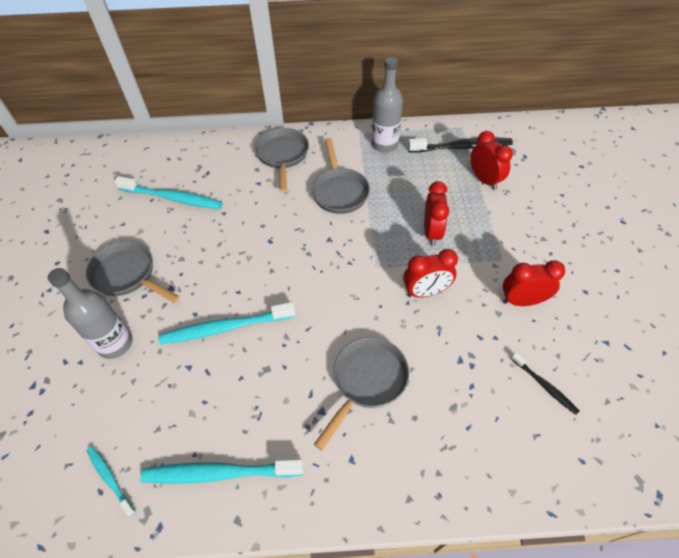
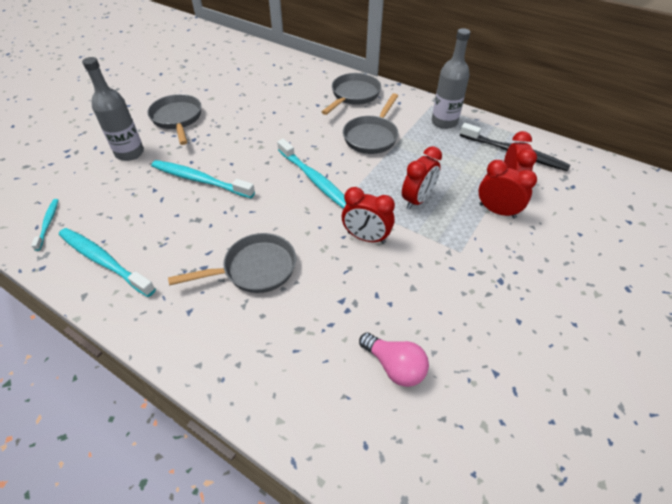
camera: 35 degrees right, 5 degrees down
(172, 198) = (251, 88): turquoise toothbrush -> turquoise toothbrush (315, 180)
(522, 301) = (445, 292): red clock -> red clock (497, 211)
(544, 386) = (394, 366): black toothbrush -> pink light bulb

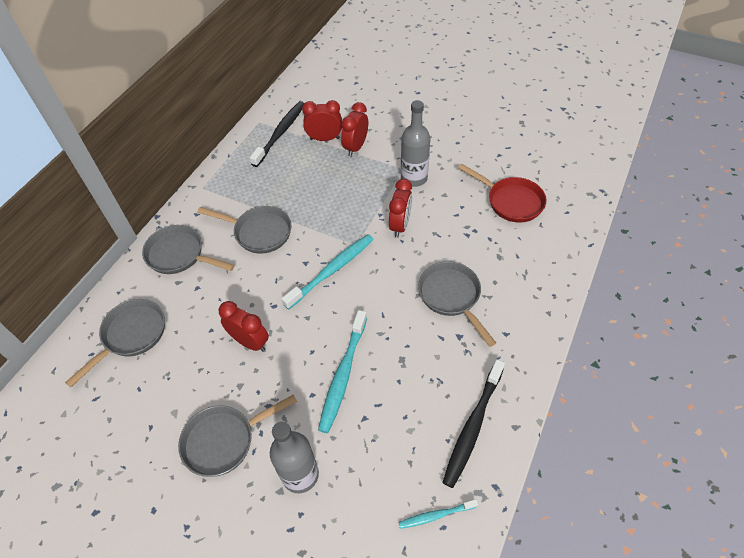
camera: 95 degrees left, 5 degrees up
(104, 261) = (473, 426): turquoise toothbrush -> black toothbrush
(282, 78) = (131, 336): none -> grey pan
(394, 366) = (511, 201): pink light bulb -> red pan
(417, 200) = (349, 195): red clock -> red clock (250, 342)
(444, 122) = (233, 178): grey bottle -> grey bottle (414, 178)

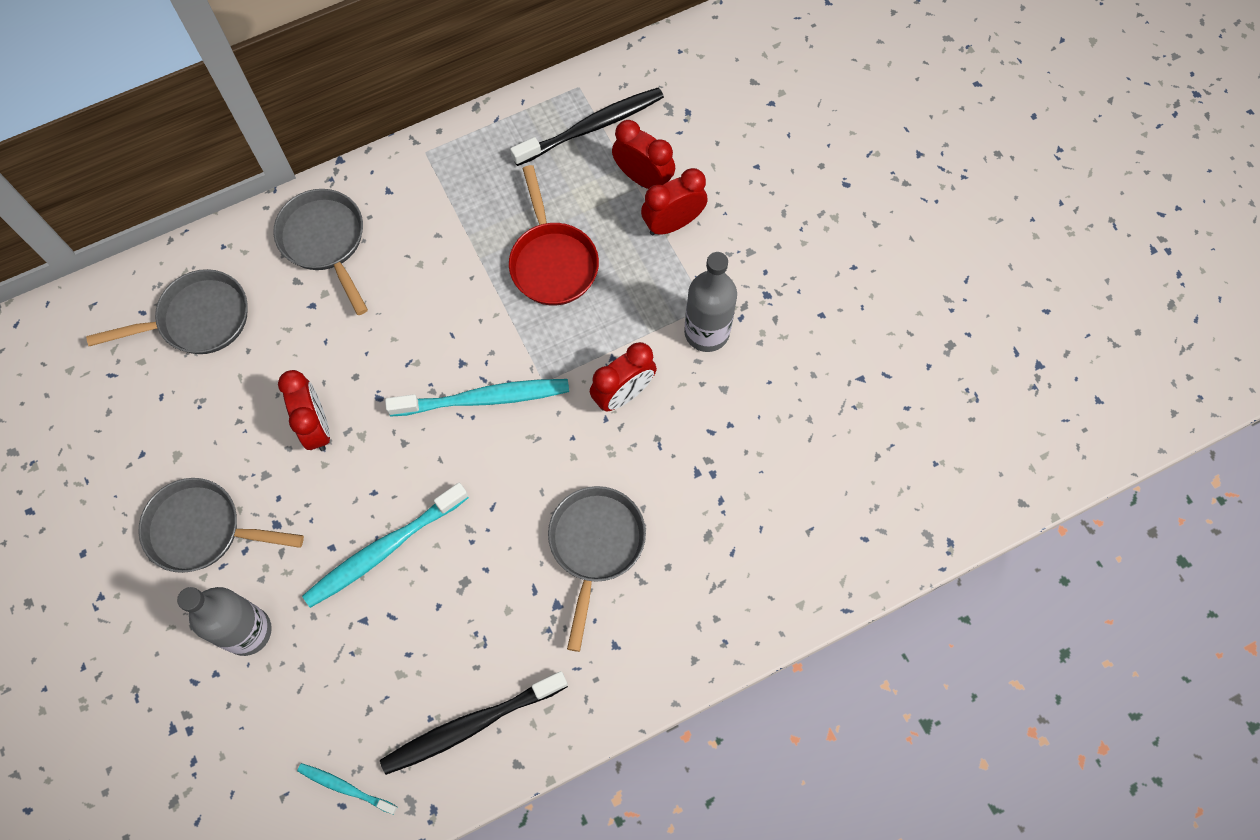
camera: 35 degrees right, 15 degrees up
(259, 232) = (441, 275): grey pan -> none
(511, 201) = (803, 465): red pan -> red pan (552, 262)

